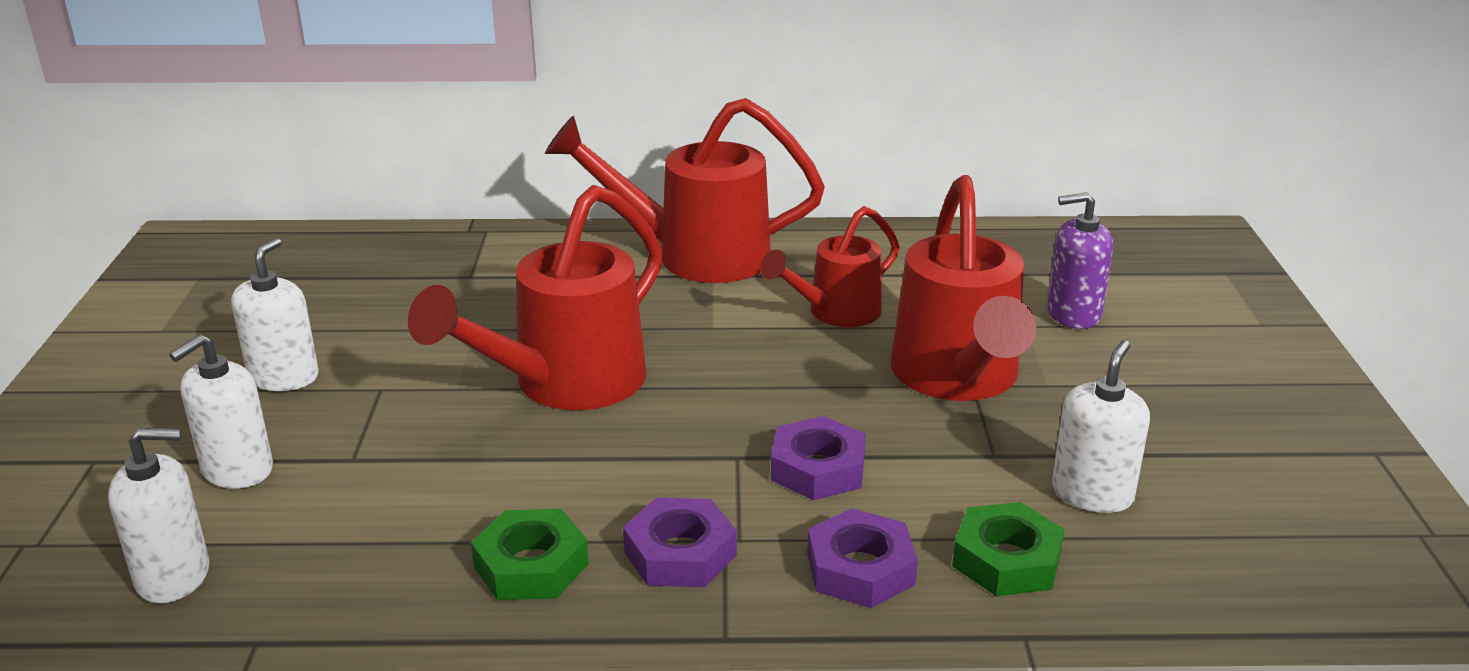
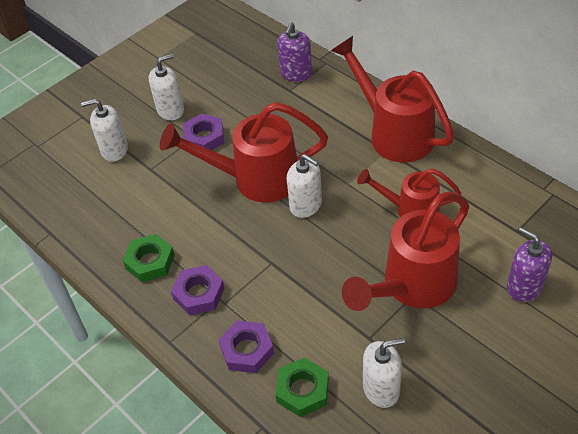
camera: 50 degrees right, 20 degrees up
(173, 576) = (56, 187): white soap dispenser -> white soap dispenser (306, 205)
(454, 257) = (296, 73): none -> purple soap dispenser
(818, 468) = (292, 291): purple nut -> purple nut (204, 137)

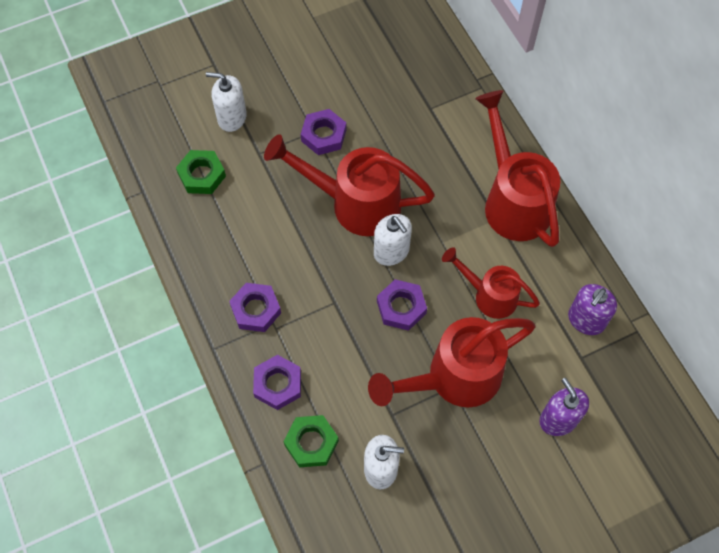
camera: 15 degrees right, 15 degrees up
(150, 261) = (223, 258): green nut -> green nut (202, 175)
(170, 110) = (302, 89): white soap dispenser -> none
(296, 73) = (445, 89): purple soap dispenser -> purple soap dispenser (586, 320)
(335, 245) = (401, 307): none -> purple nut

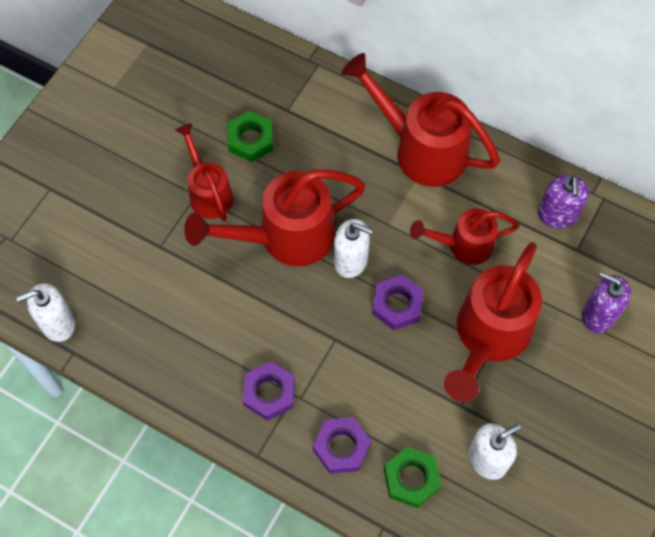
camera: 35 degrees left, 0 degrees up
(202, 175) = (120, 300): green nut -> green nut (250, 140)
(232, 117) = (107, 228): white soap dispenser -> white soap dispenser (58, 323)
(323, 135) = (208, 192): purple nut -> red watering can

